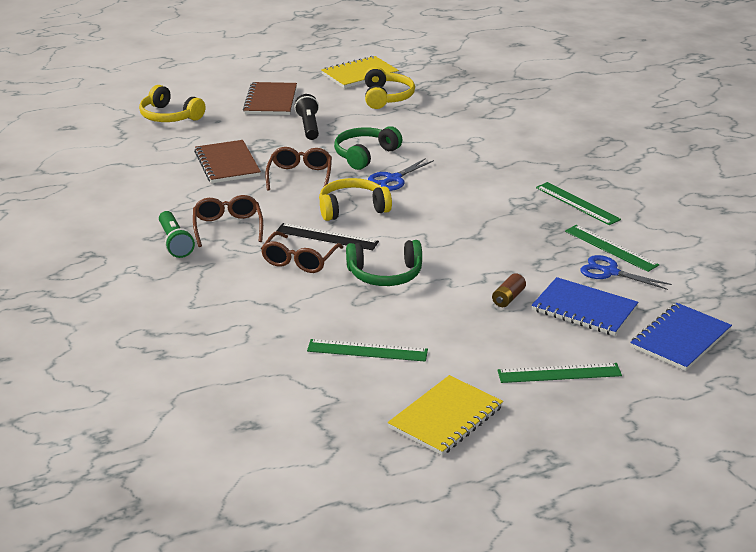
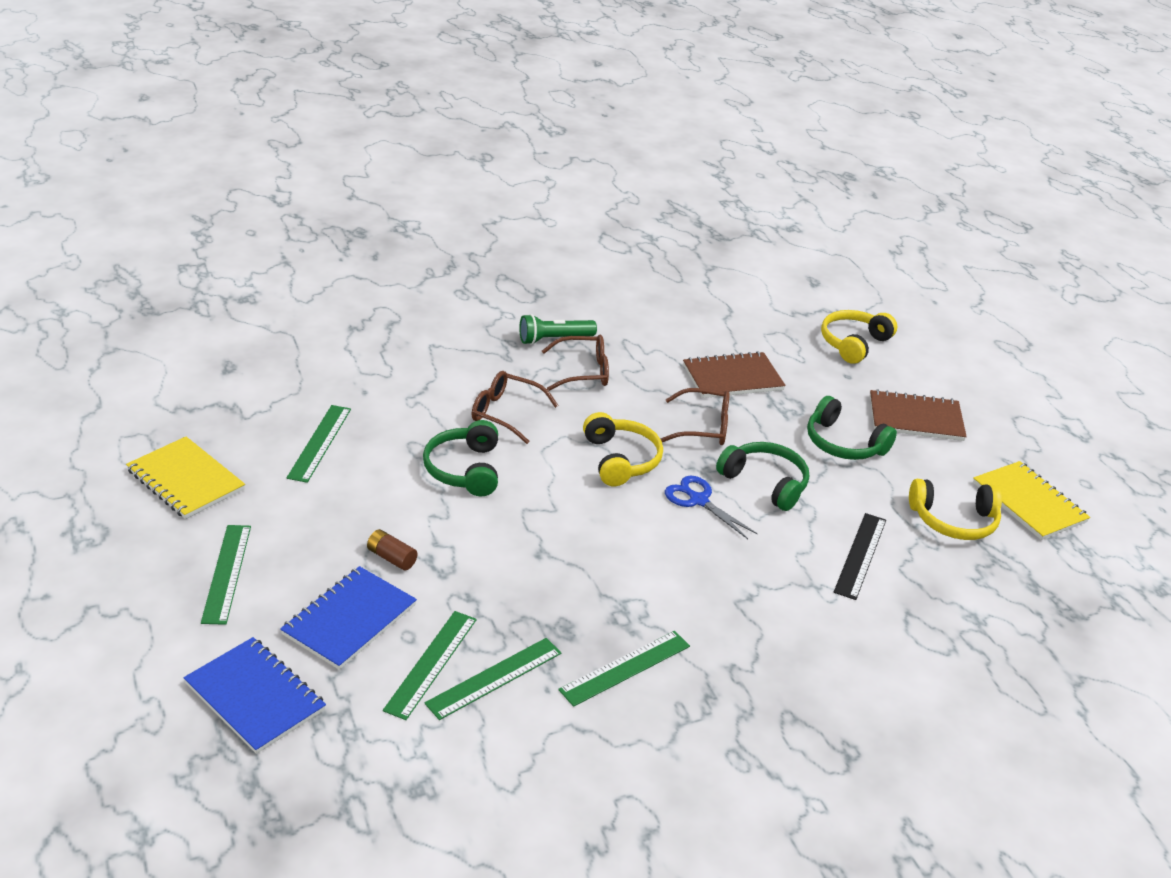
camera: 90 degrees right, 5 degrees up
(309, 126) = (843, 443): black flashlight -> green headphones
(327, 237) = (555, 435): black ruler -> black ruler (860, 555)
(610, 272) = (431, 663): blue scissors -> green ruler

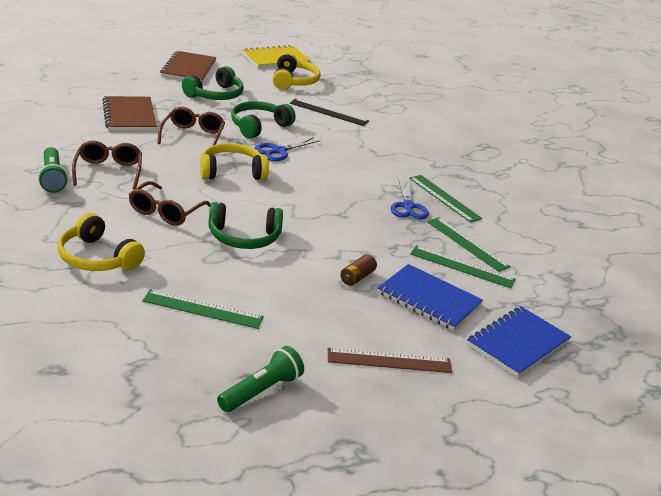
camera: 90 degrees left, 5 degrees down
(186, 480) = (261, 391): yellow notebook -> green flashlight
(226, 573) = (389, 361): green ruler -> brown ruler
(585, 622) = (408, 206): none -> blue scissors
(853, 343) = (92, 68): yellow headphones -> yellow headphones (97, 258)

